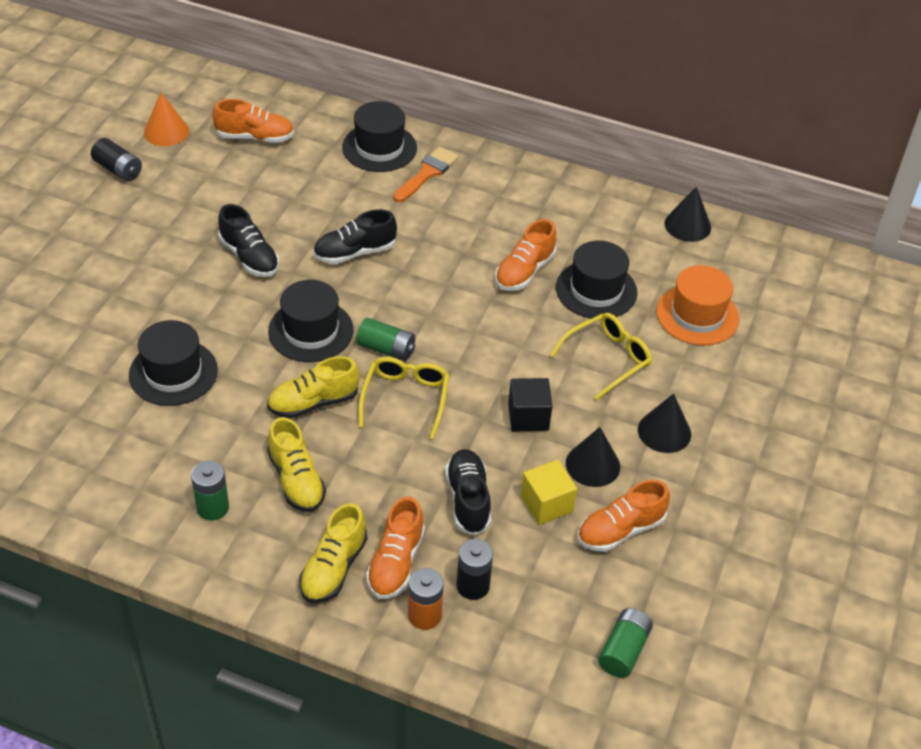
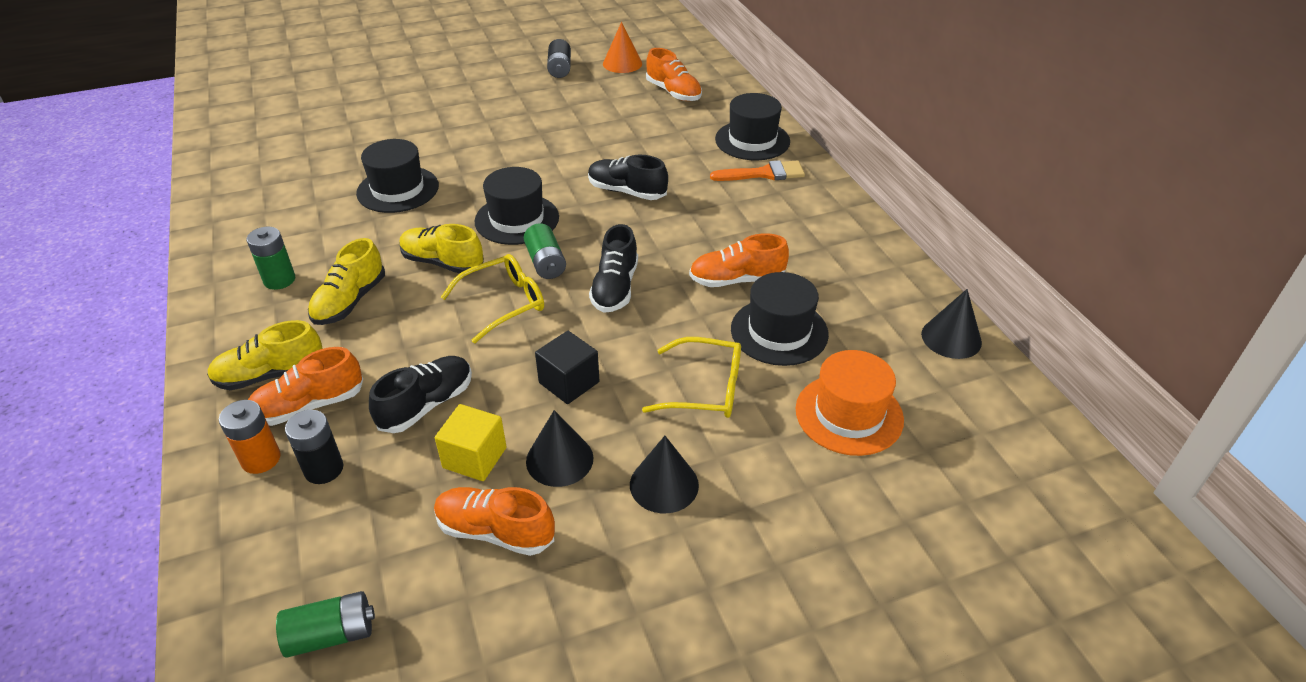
camera: 50 degrees right, 5 degrees down
(249, 257) = (554, 155): black shoe -> black shoe (615, 288)

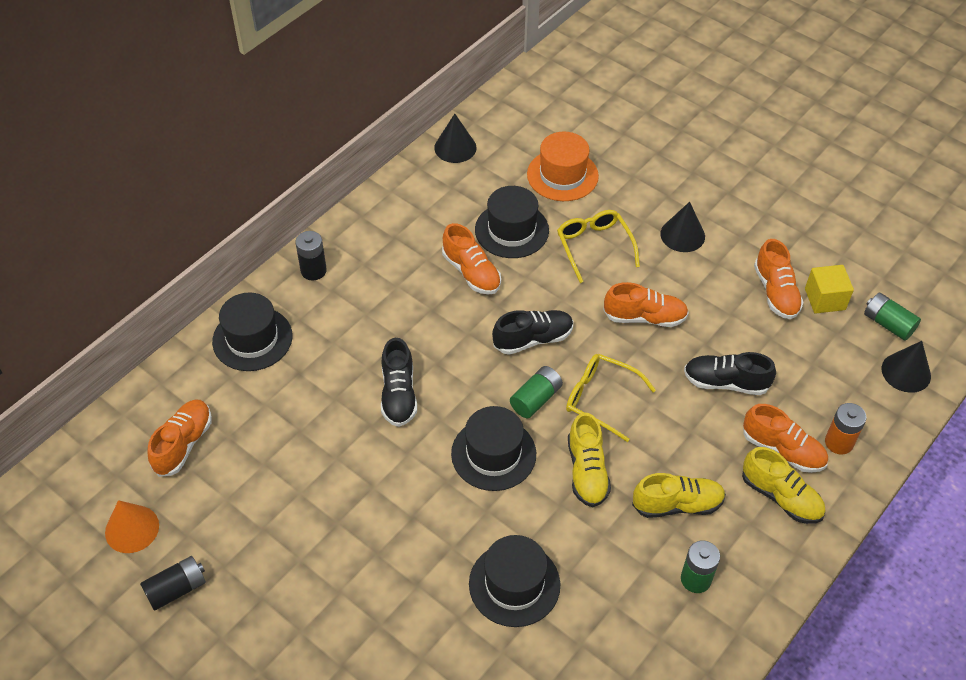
camera: 120 degrees left, 10 degrees up
(324, 469) = (814, 402): black battery -> black battery (313, 270)
(474, 457) = (740, 331): yellow cube -> yellow cube (825, 299)
(559, 459) = (706, 290): black cone -> black cone (906, 372)
(569, 382) = (645, 317): black cube -> orange shoe
(764, 174) = (308, 309): orange brush -> none

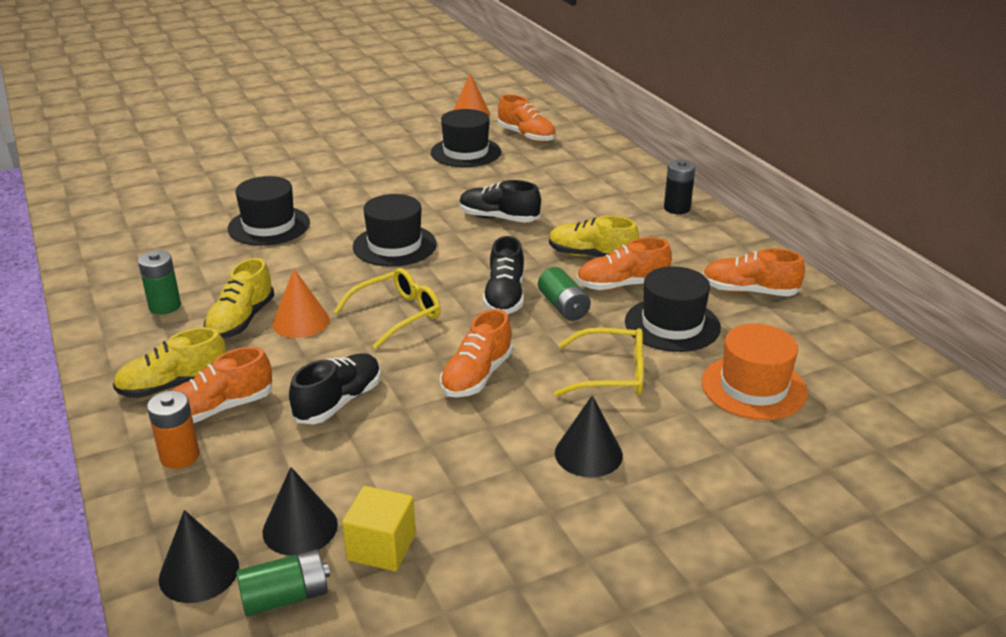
camera: 115 degrees right, 20 degrees down
(176, 589) = (409, 120): black battery -> none
(252, 339) = (612, 172): black hat -> black hat (465, 152)
(455, 147) = (836, 322): black cone -> black cone (300, 528)
(536, 399) = (431, 280): green battery -> green battery (563, 306)
(587, 471) = (328, 284): yellow shoe -> yellow shoe (591, 256)
(651, 460) = (301, 321): none -> orange cone
(776, 292) = (431, 502): orange shoe -> orange shoe (749, 291)

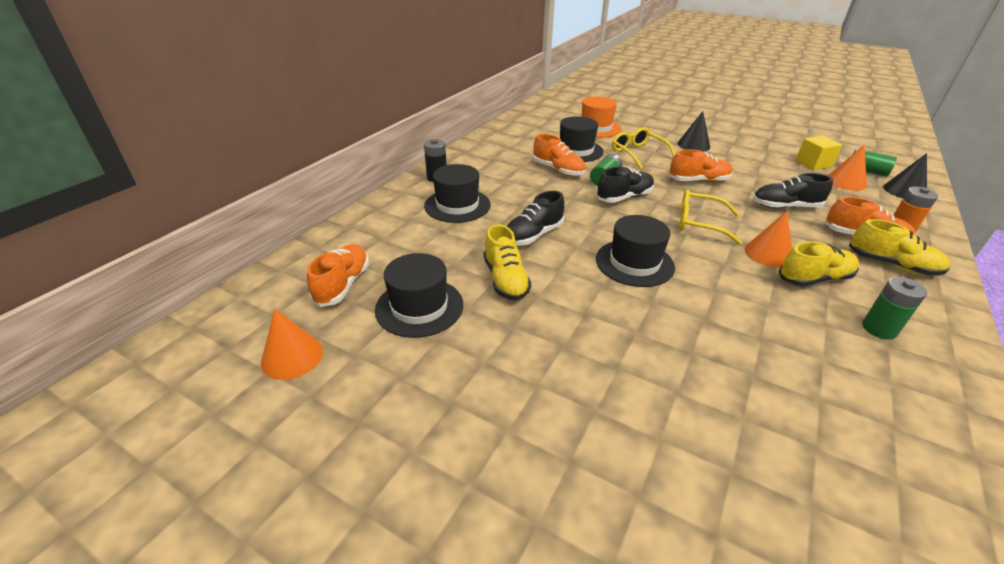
camera: 125 degrees left, 5 degrees up
(269, 226) = (715, 354): black hat -> black hat (457, 205)
(300, 528) = (846, 182): black cone -> orange cone
(498, 218) = (533, 235): black shoe -> black shoe turned 60 degrees clockwise
(591, 256) = (538, 187): yellow shoe -> yellow shoe (505, 280)
(749, 291) = (517, 141): orange shoe -> none

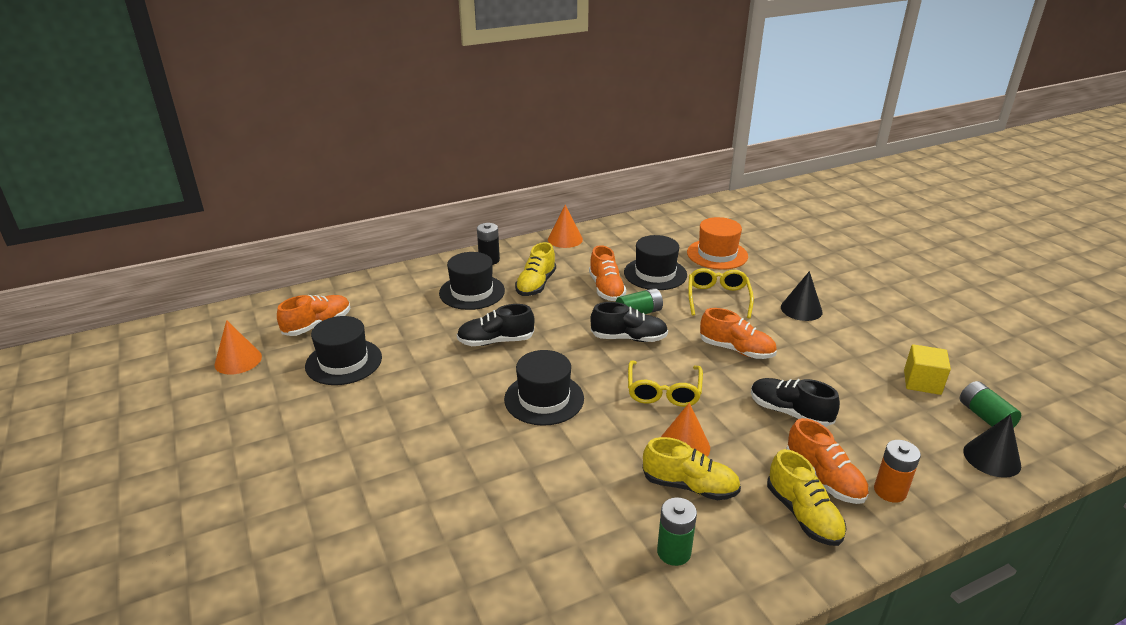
camera: 35 degrees right, 5 degrees down
(505, 280) = (425, 368): yellow shoe -> yellow shoe (536, 285)
(700, 223) = (663, 391): yellow glasses -> yellow glasses turned 135 degrees counterclockwise
(846, 182) = (926, 417): orange cone -> orange cone (565, 239)

